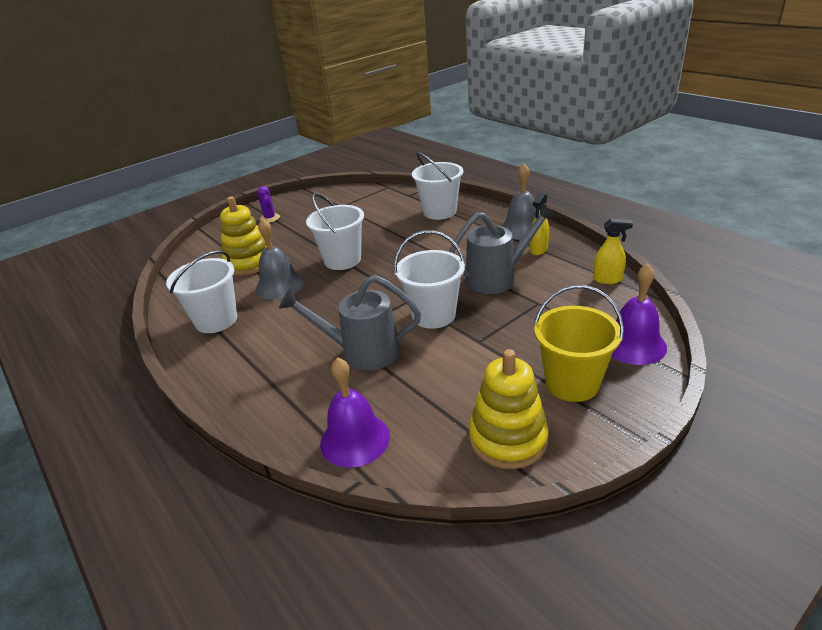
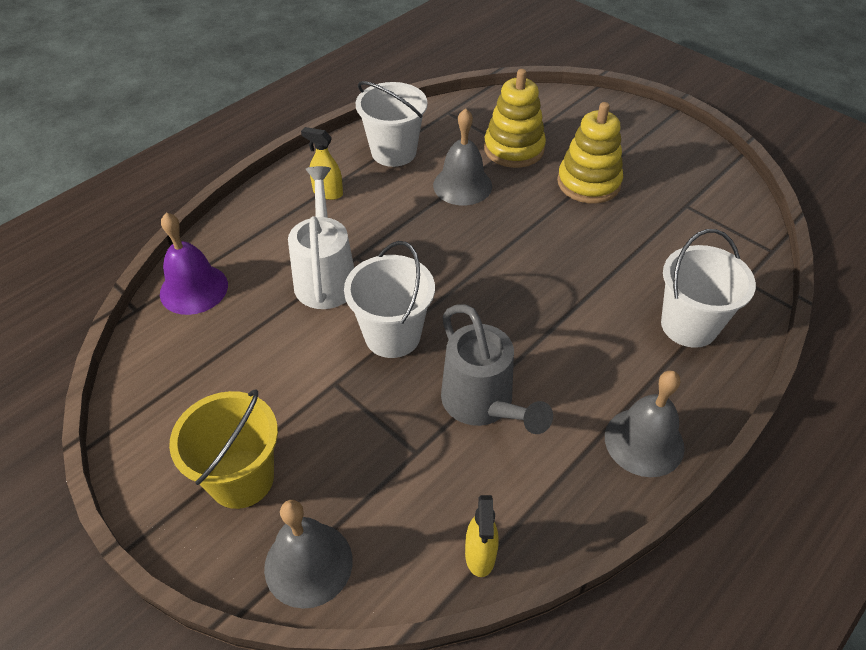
camera: 80 degrees right, 15 degrees up
(270, 218) = (634, 141): purple cactus -> none
(342, 260) = (524, 231): white bucket -> none
(362, 352) = (326, 276): grey watering can -> white watering can
(508, 439) = (166, 411): yellow stacking toy -> yellow stacking toy (588, 183)
(538, 250) = (571, 462): yellow spray bottle -> yellow spray bottle (327, 193)
(633, 344) = (308, 564): purple bell -> grey bell

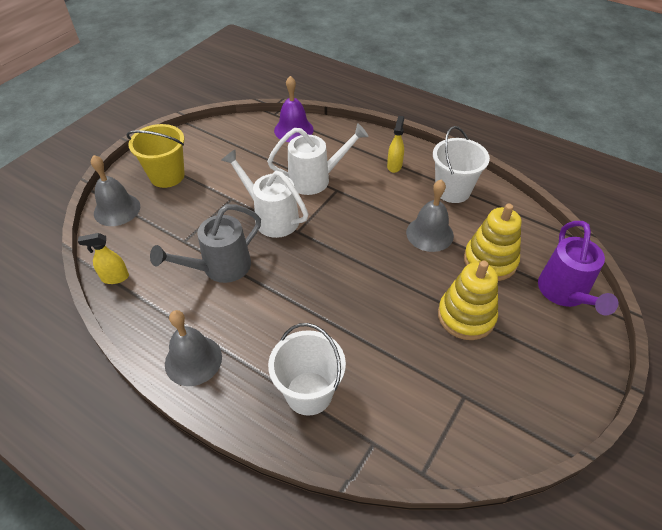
camera: 80 degrees right, 0 degrees up
(392, 335) = (271, 217): white bucket -> white watering can
(565, 111) = (565, 293): none -> purple watering can

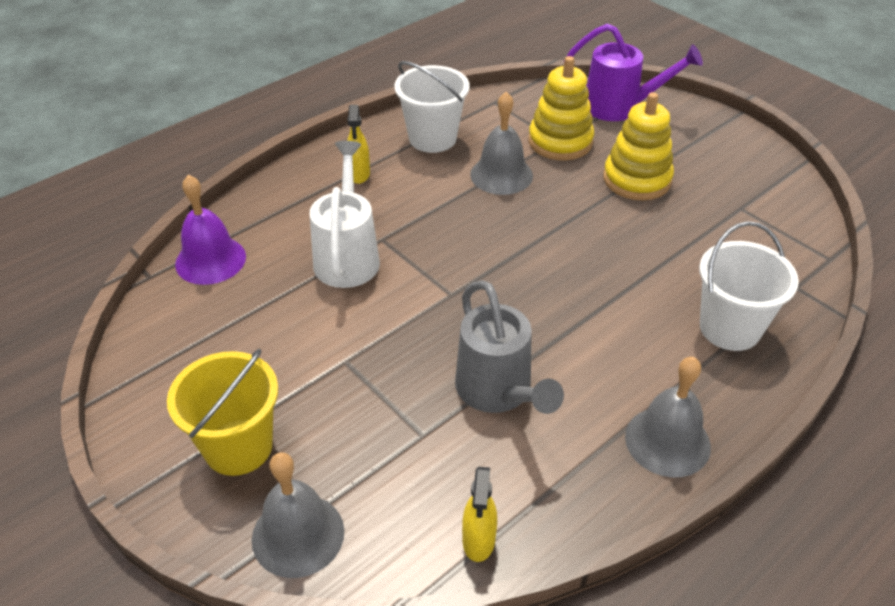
camera: 75 degrees left, 5 degrees down
(271, 217) = (411, 318): white watering can -> none
(394, 166) = (359, 174): yellow spray bottle -> yellow spray bottle turned 120 degrees counterclockwise

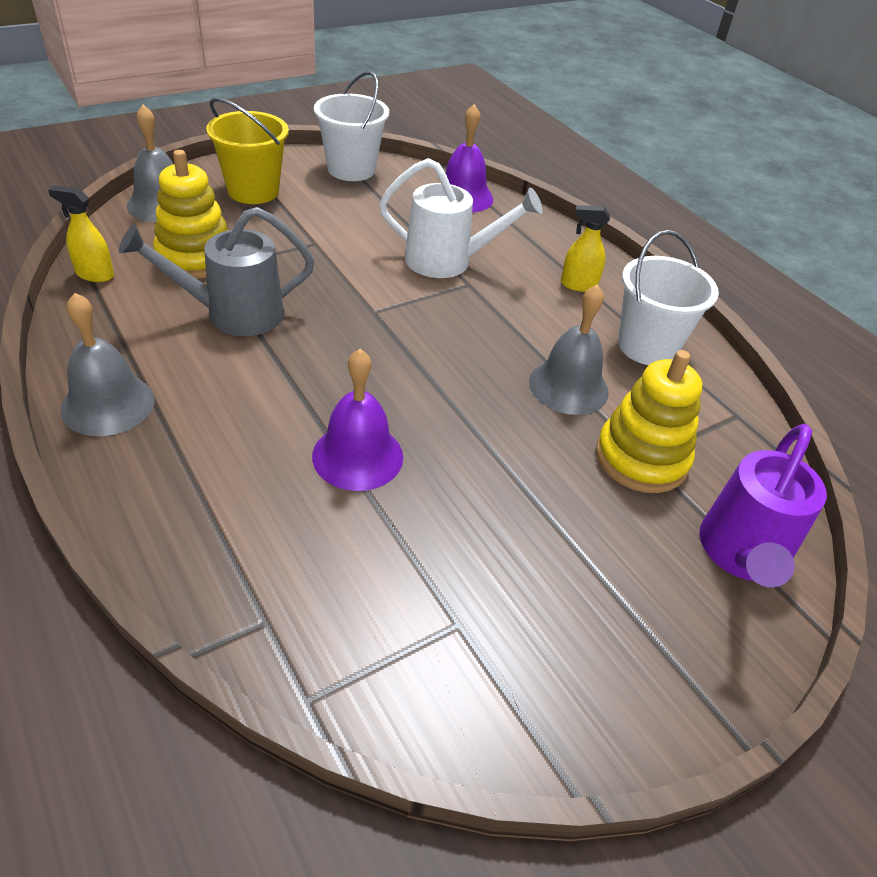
camera: 95 degrees right, 0 degrees up
(635, 271) = (357, 456): none -> purple bell
(637, 179) = (545, 516): yellow stacking toy -> yellow stacking toy (195, 257)
(729, 328) = (226, 512): white bucket -> white bucket (351, 169)

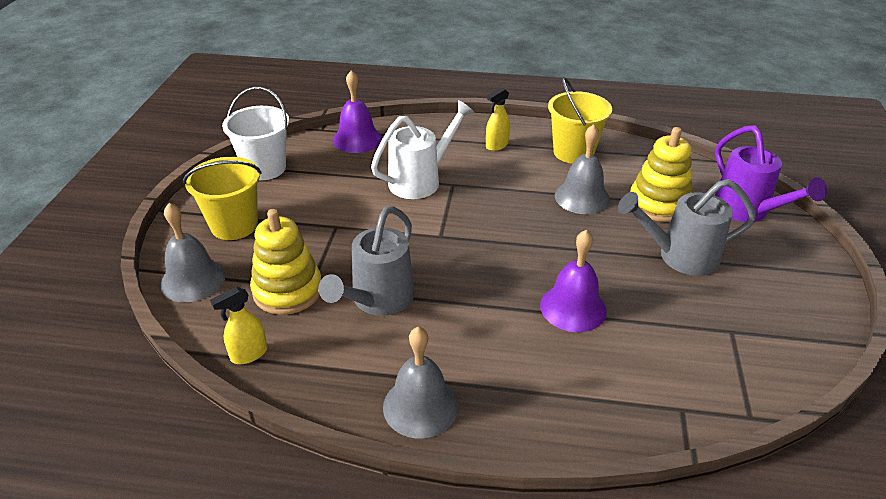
camera: 45 degrees left, 5 degrees down
(556, 517) = (680, 256): none -> grey watering can
(647, 346) = (573, 152): white bucket -> yellow bucket

